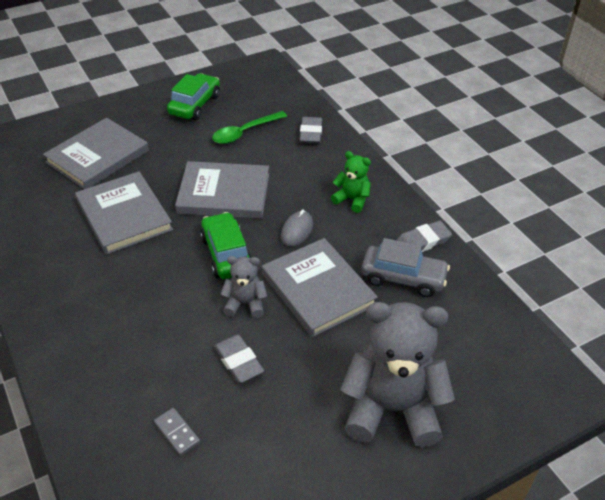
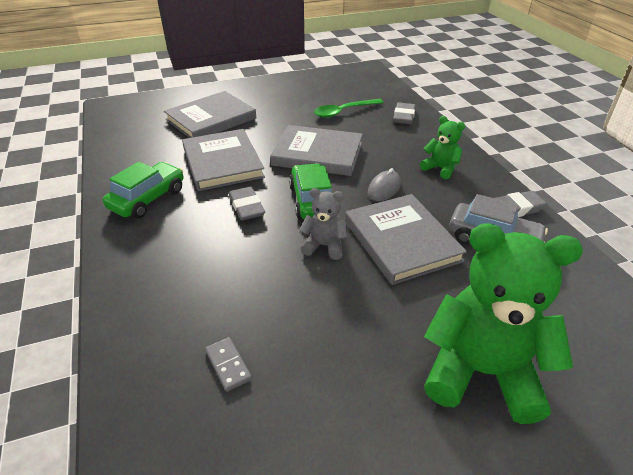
camera: 10 degrees right, 5 degrees down
(194, 105) = (303, 90): green car -> green car (148, 199)
(238, 361) = (309, 299): grey eraser -> grey eraser (246, 207)
(392, 409) = (481, 372): grey teddy bear -> green teddy bear

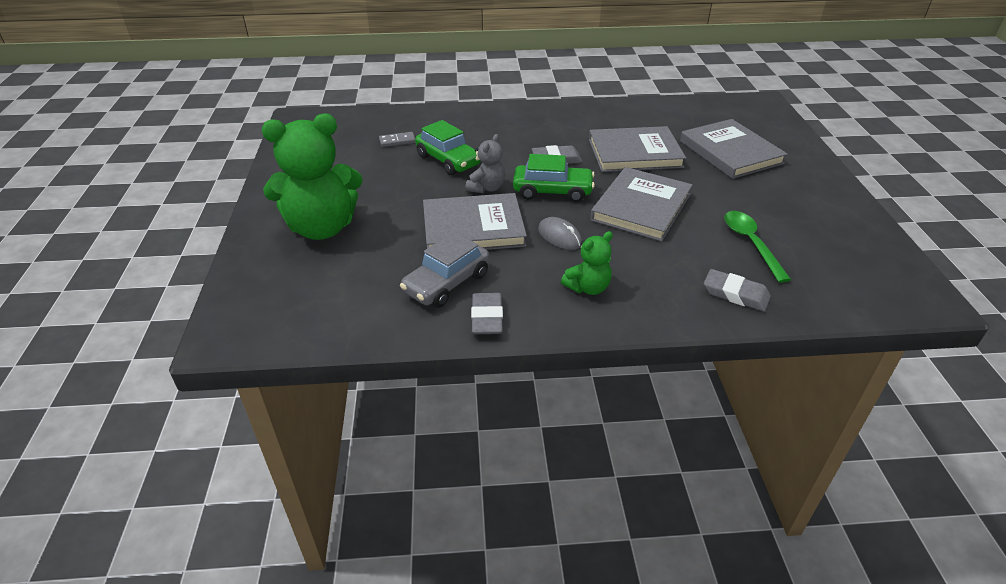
camera: 105 degrees right, 0 degrees up
(148, 199) = (584, 119): green car -> green car (448, 160)
(481, 372) = (322, 228): green teddy bear -> green teddy bear turned 45 degrees clockwise

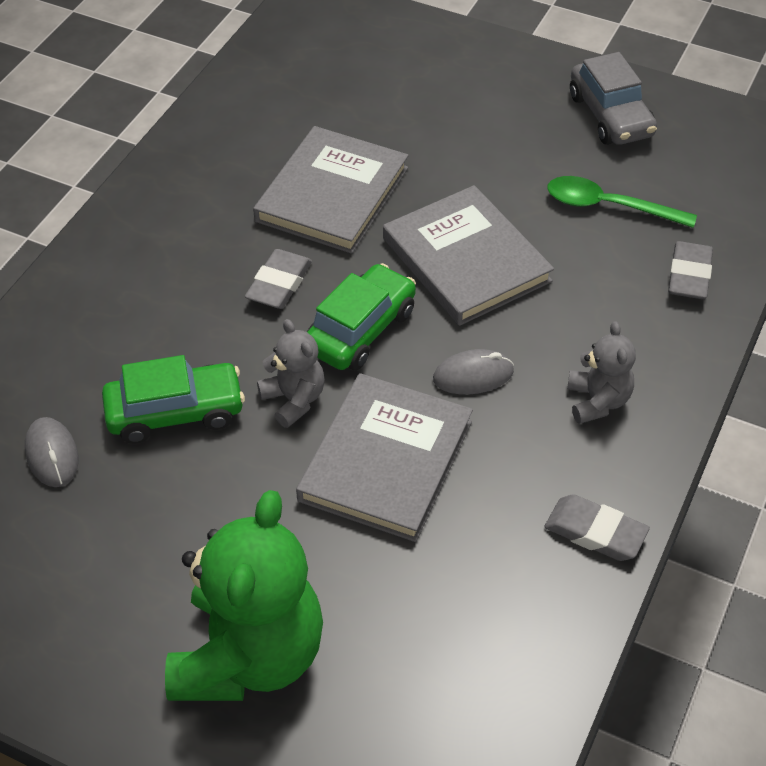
camera: 60 degrees left, 10 degrees up
(397, 141) = (52, 455): grey domino -> grey mouse
(447, 283) = (497, 546): grey car -> grey car (611, 116)
(588, 288) = (597, 401): green teddy bear -> grey teddy bear
(730, 152) = (407, 104): grey book -> none
(735, 294) = (689, 275): grey eraser -> grey eraser turned 45 degrees counterclockwise

